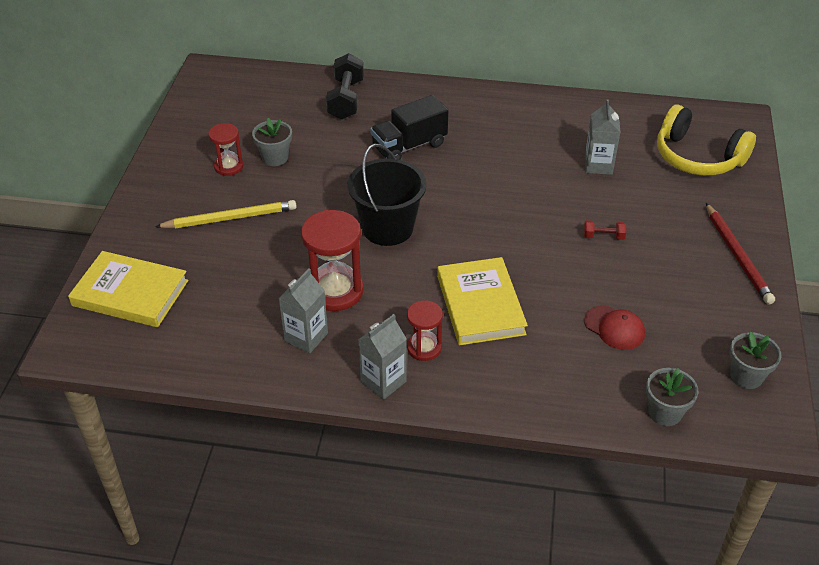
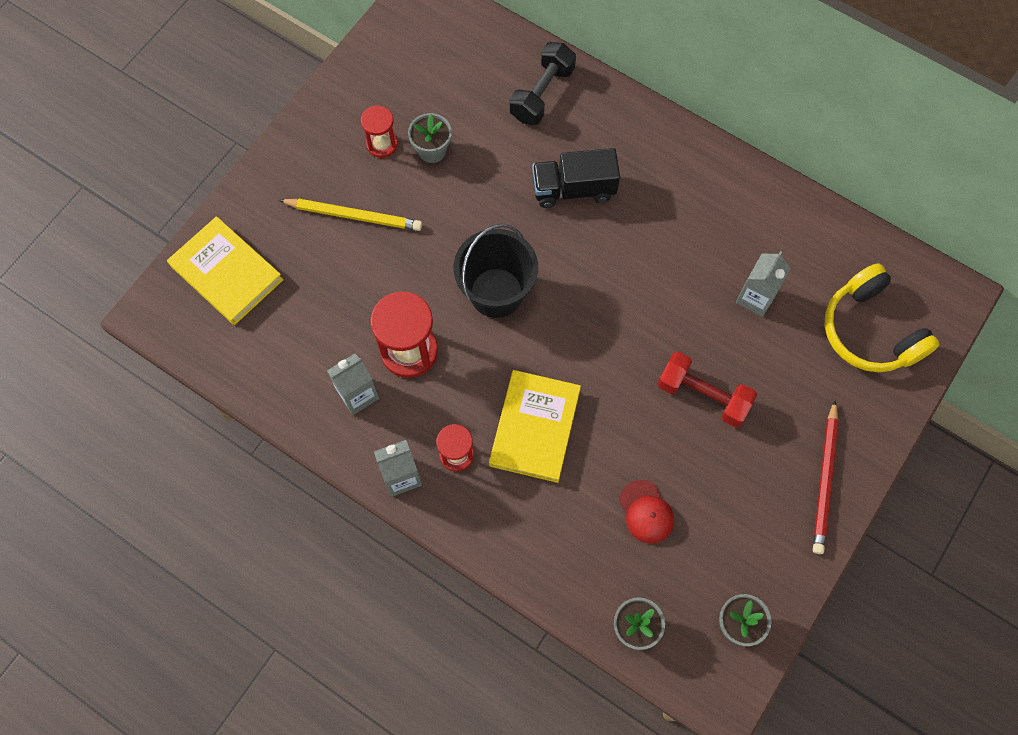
camera: 25 degrees right, 25 degrees up
(603, 236) = (703, 395): red dumbbell -> red dumbbell, size x2.07

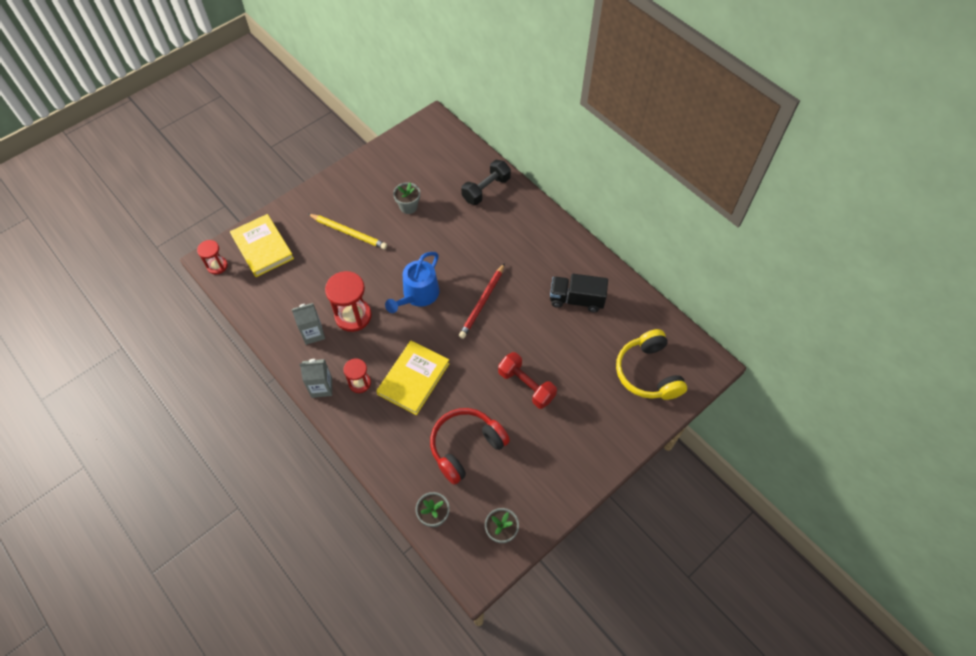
camera: 15 degrees right, 10 degrees down
(382, 144) = (380, 197): red hourglass -> red hourglass (217, 266)
(496, 292) = (418, 295): black bucket -> blue watering can
(573, 189) = (486, 247): black truck -> black truck (576, 299)
(646, 512) = (466, 447): red cap -> red headphones
(755, 298) = (579, 335): grey carton -> none
(825, 479) = (589, 456): red pencil -> red pencil (482, 302)

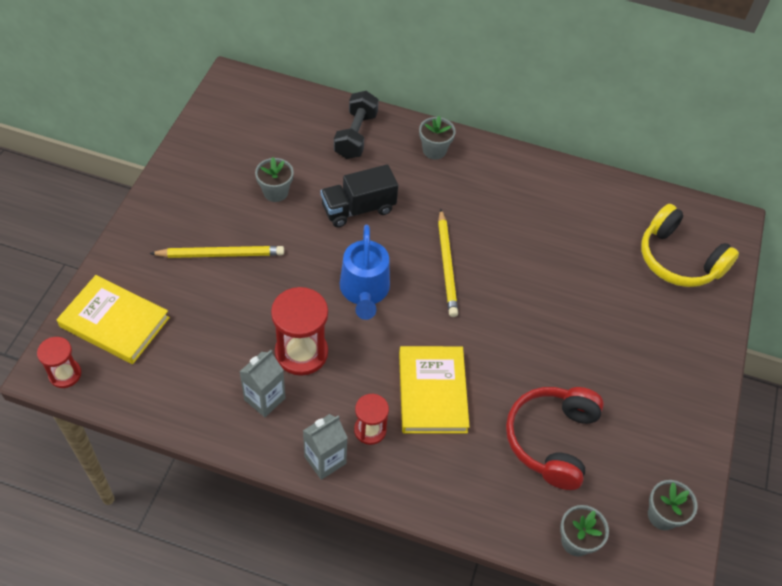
camera: 35 degrees left, 5 degrees down
(482, 302) = (447, 265): red pencil -> yellow pencil
(526, 386) = (565, 335): red dumbbell -> none
(531, 221) = (434, 150): none -> grey flower pot
(576, 299) = (548, 215): black truck -> black truck (358, 209)

